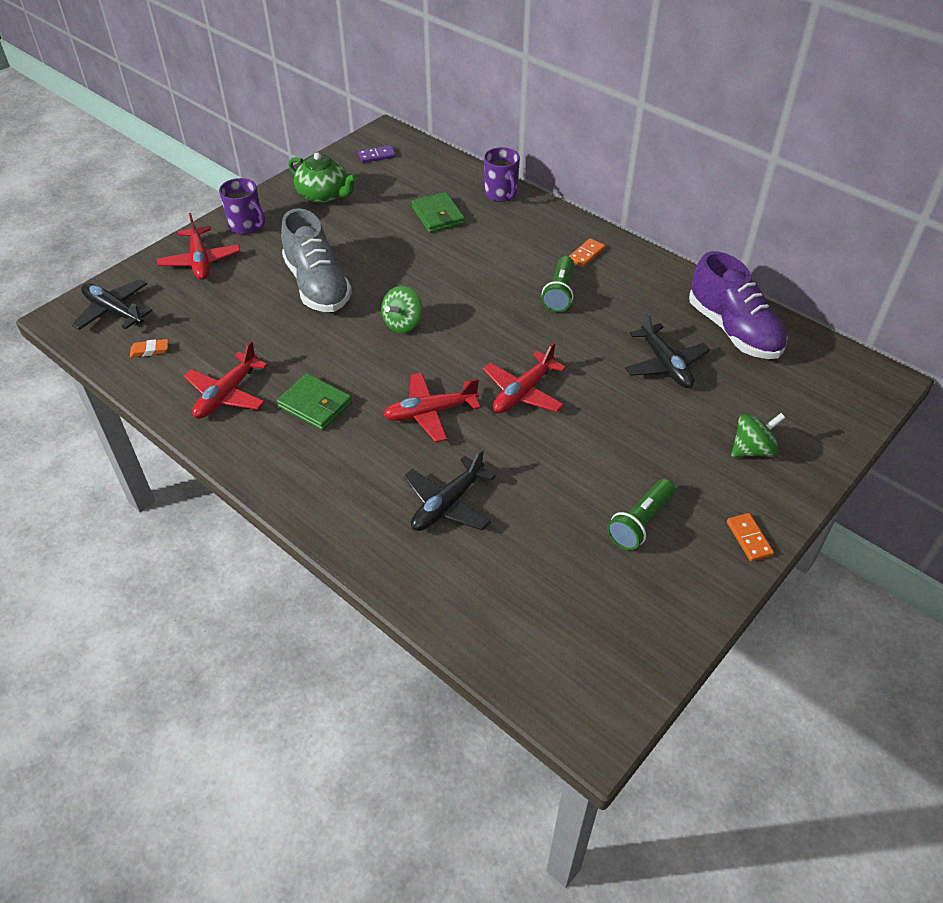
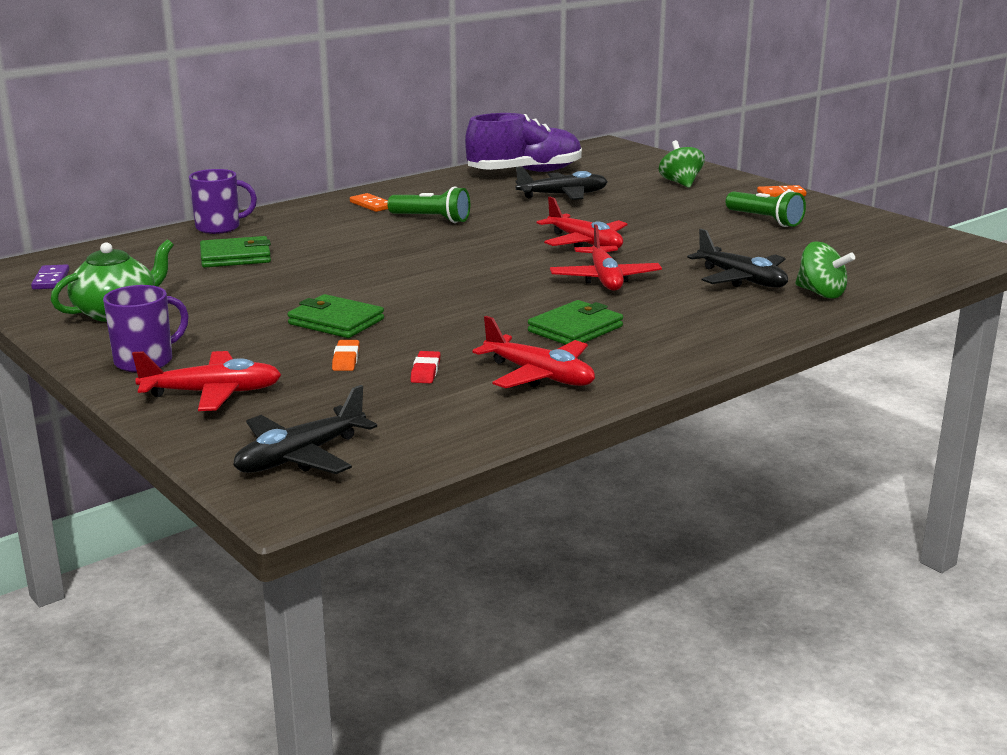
camera: 80 degrees left, 25 degrees down
(150, 350) = (419, 426): orange eraser -> orange eraser (346, 359)
(233, 340) = (425, 371): none -> red eraser
(317, 285) = (336, 322): grey shoe -> green wallet
(403, 323) = (444, 283): green spinning top -> green spinning top (821, 293)

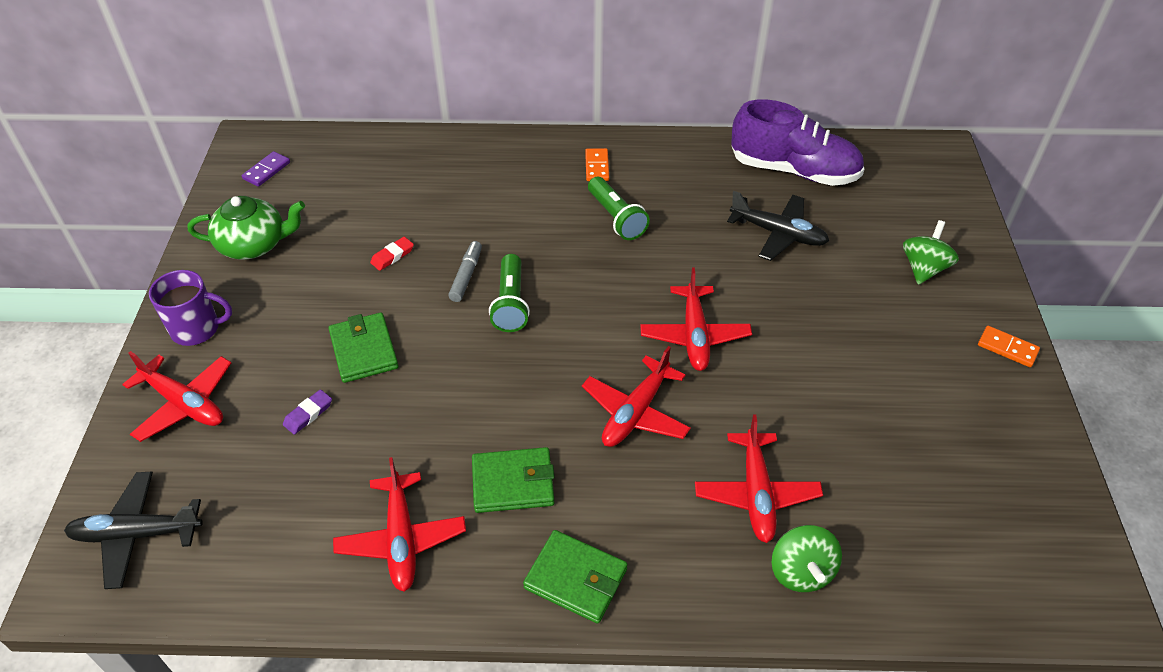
camera: 40 degrees right, 25 degrees up
(219, 227) = (448, 147): purple mug -> none
(235, 257) = (409, 202): green wallet -> green wallet (576, 579)
(346, 359) = (308, 414): orange eraser -> purple eraser
(358, 270) = (466, 276): none -> grey marker
(425, 371) = (336, 471): red eraser -> red eraser (392, 256)
(742, 279) = (756, 494): black plane -> red plane
(765, 220) = (922, 392): green flashlight -> green flashlight (511, 303)

